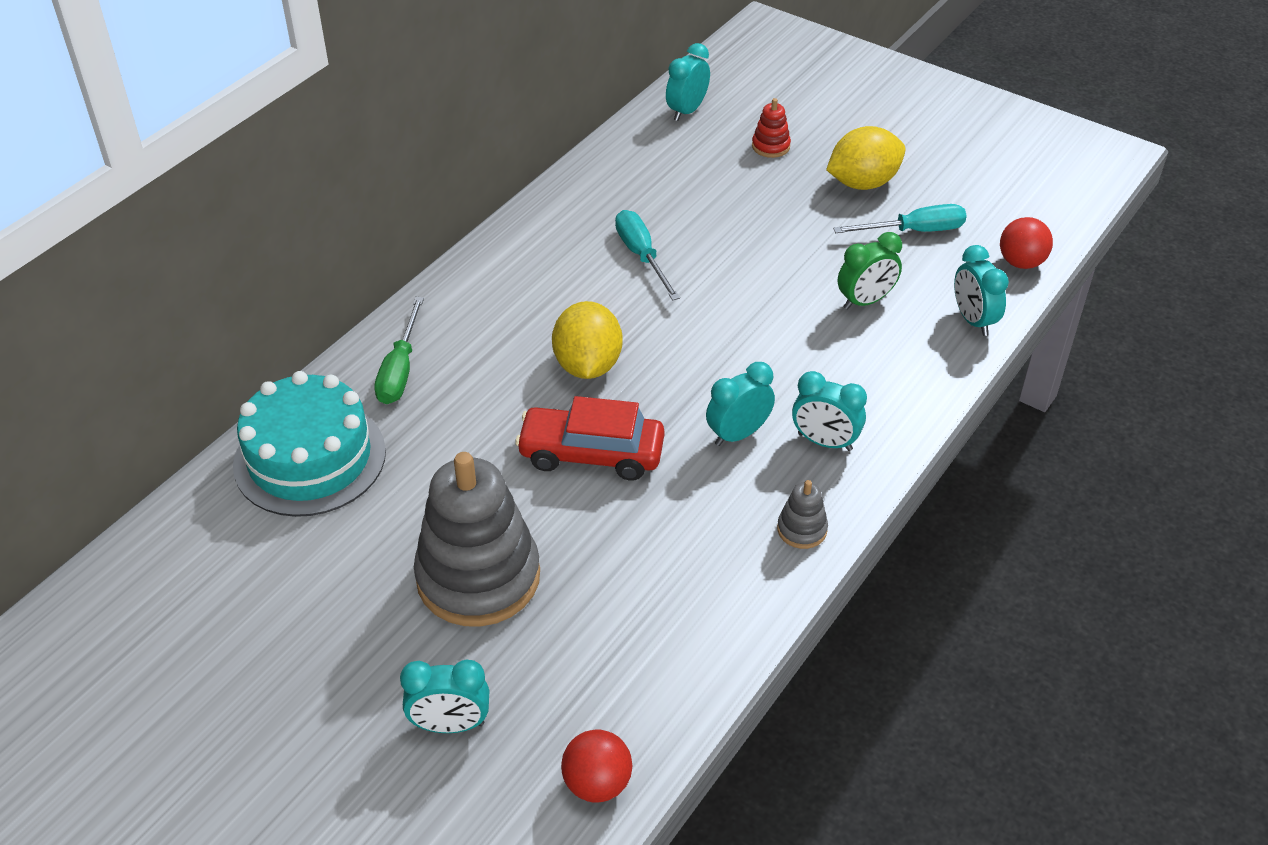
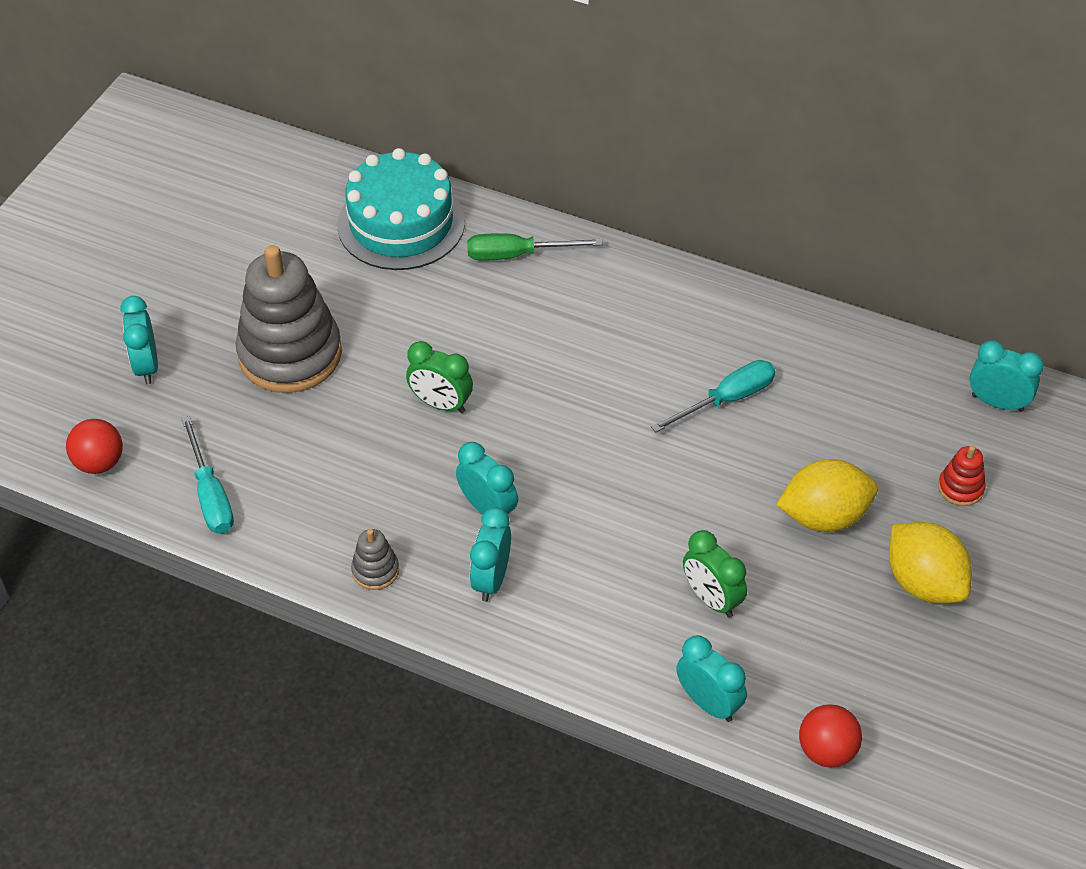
camera: 80 degrees right, 5 degrees up
(587, 365) = (555, 383): yellow lemon -> yellow lemon (824, 516)
(591, 454) = (441, 404): red car -> green clock
(914, 231) = (850, 639): turquoise screwdriver -> turquoise screwdriver (210, 495)
(973, 320) = (708, 703): turquoise clock -> turquoise clock turned 75 degrees clockwise

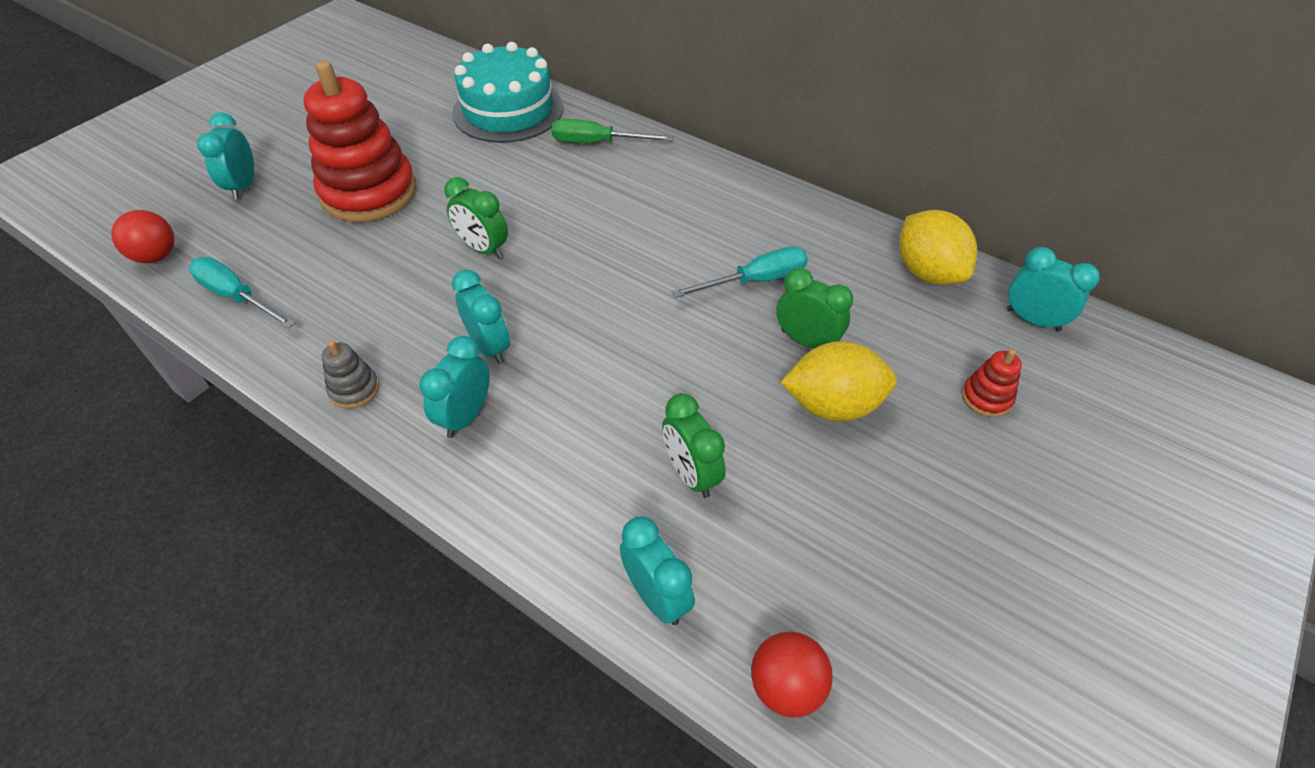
camera: 10 degrees right, 0 degrees up
(210, 495) = (237, 297): turquoise screwdriver -> turquoise screwdriver turned 135 degrees clockwise
(290, 354) = (369, 192): grey stacking toy -> red stacking toy
(789, 457) = (806, 341): none -> green clock
(923, 583) = (934, 494): yellow lemon -> yellow lemon (927, 272)

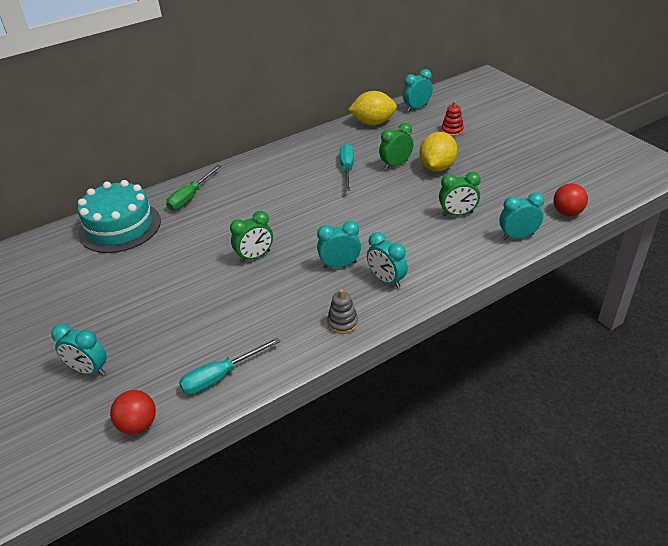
camera: 65 degrees left, 10 degrees down
(369, 192) = (156, 301): red stacking toy -> none

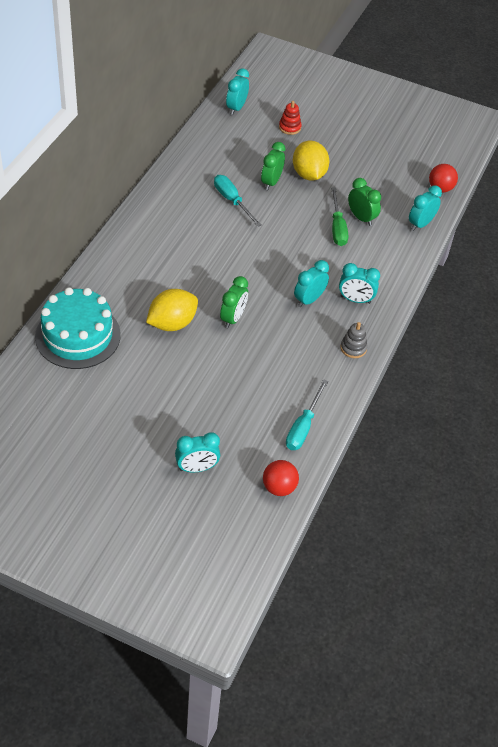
camera: 40 degrees left, 10 degrees up
(190, 197) = (113, 280): green screwdriver -> green screwdriver (337, 227)
(373, 123) = (210, 139): yellow lemon -> yellow lemon (172, 323)
(457, 214) = (361, 218): green clock -> green clock turned 90 degrees counterclockwise

